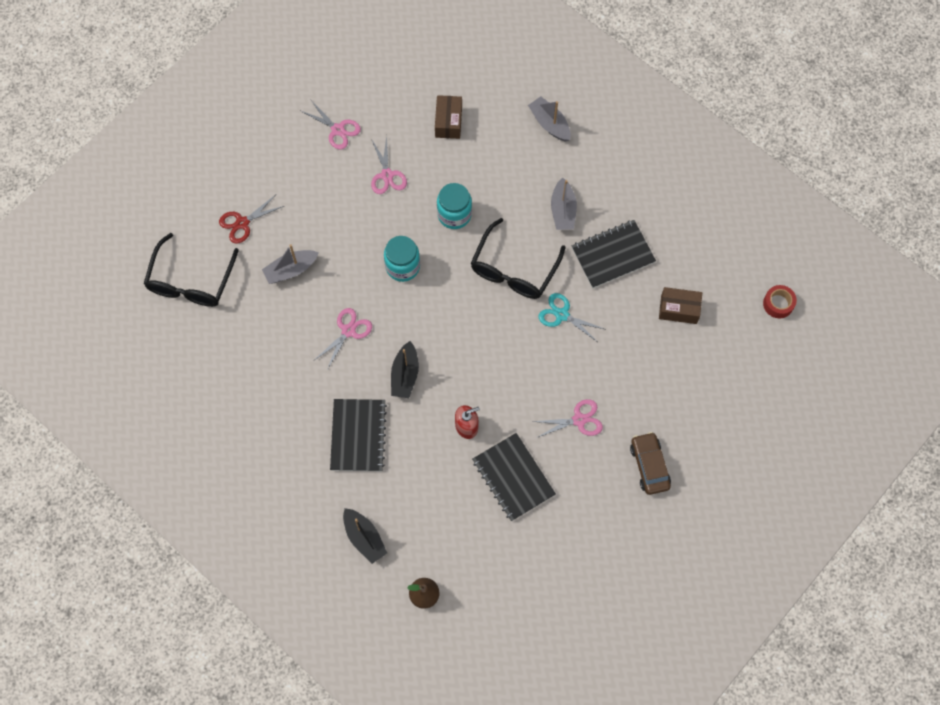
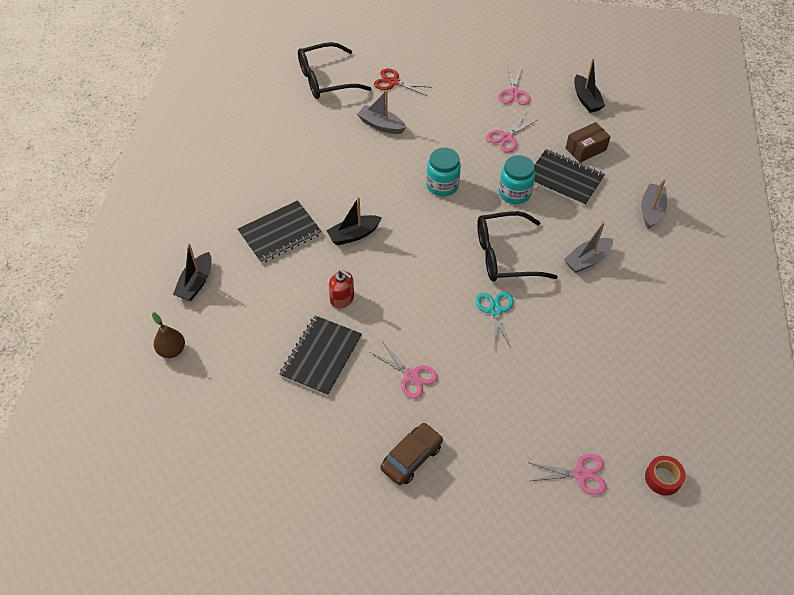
camera: 55 degrees right, 15 degrees down
(348, 331) = (361, 182): pink scissors -> pink scissors (580, 474)
(392, 77) = (586, 100): none -> black boat
(612, 255) = (582, 316): black notebook -> black notebook (564, 179)
(678, 309) = (580, 396): brown box -> none

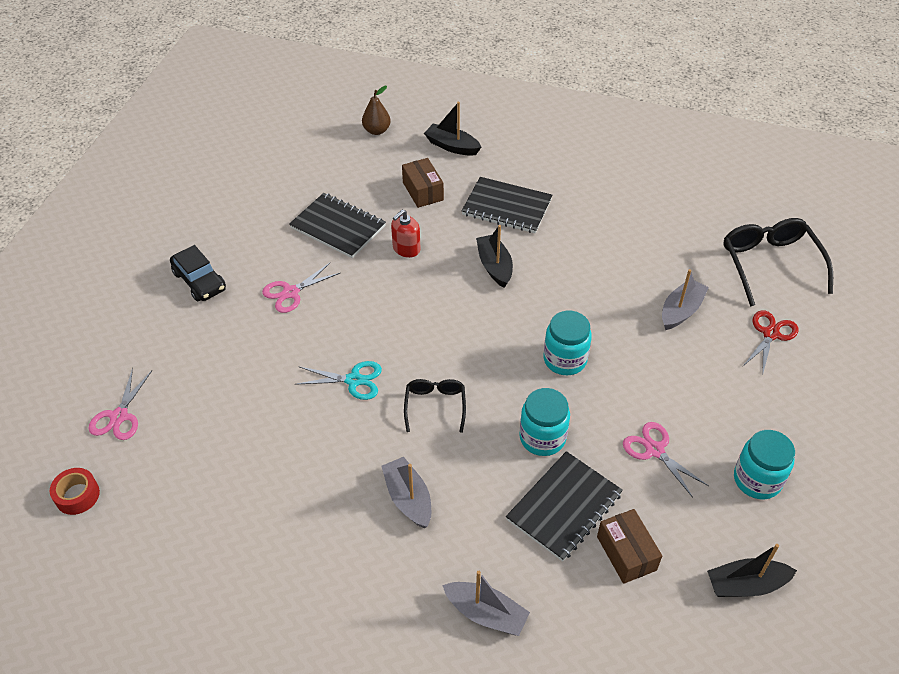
camera: 100 degrees right, 5 degrees down
(264, 297) = (423, 191): none -> brown box
(280, 233) = (507, 207): black notebook -> black notebook turned 45 degrees counterclockwise
(411, 457) = (199, 281): brown car -> black car
(505, 255) = (435, 406): black glasses -> black glasses, size x0.57
(514, 93) = (757, 480): pink scissors -> turquoise jar

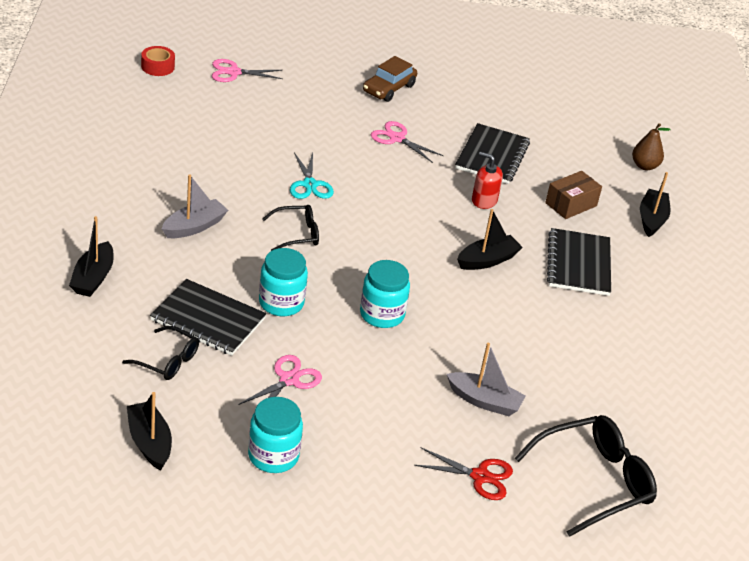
camera: 70 degrees right, 10 degrees down
(199, 281) = (389, 88): black car -> brown car
(486, 614) = (93, 278): grey boat -> black boat
(626, 553) = (167, 361): brown box -> black glasses

